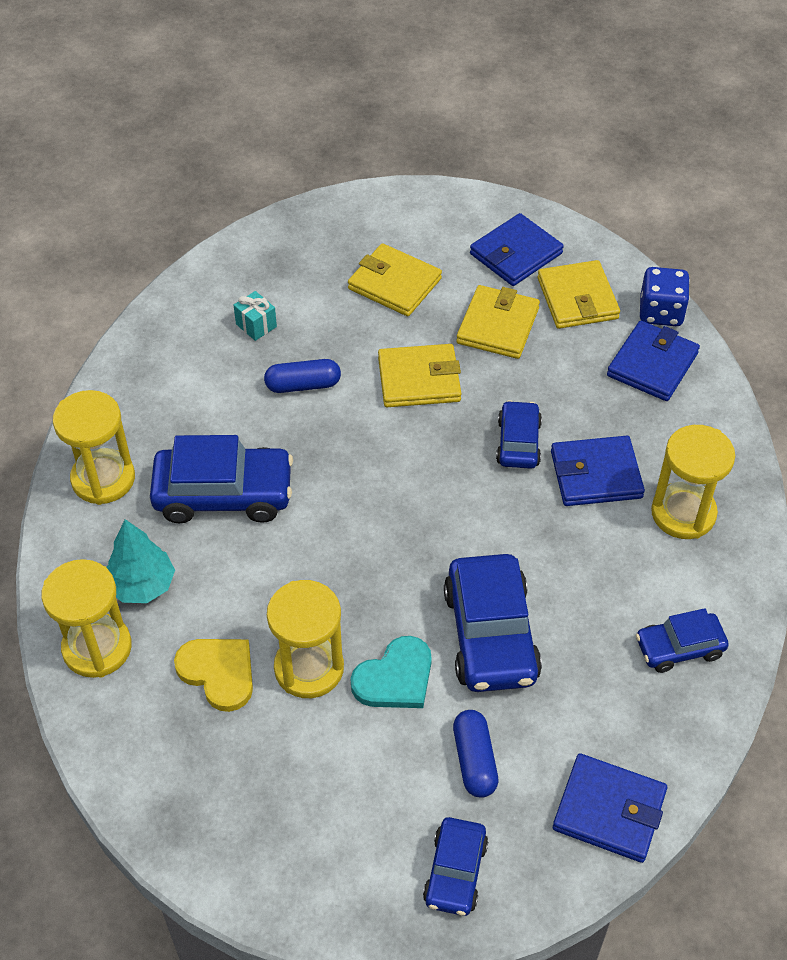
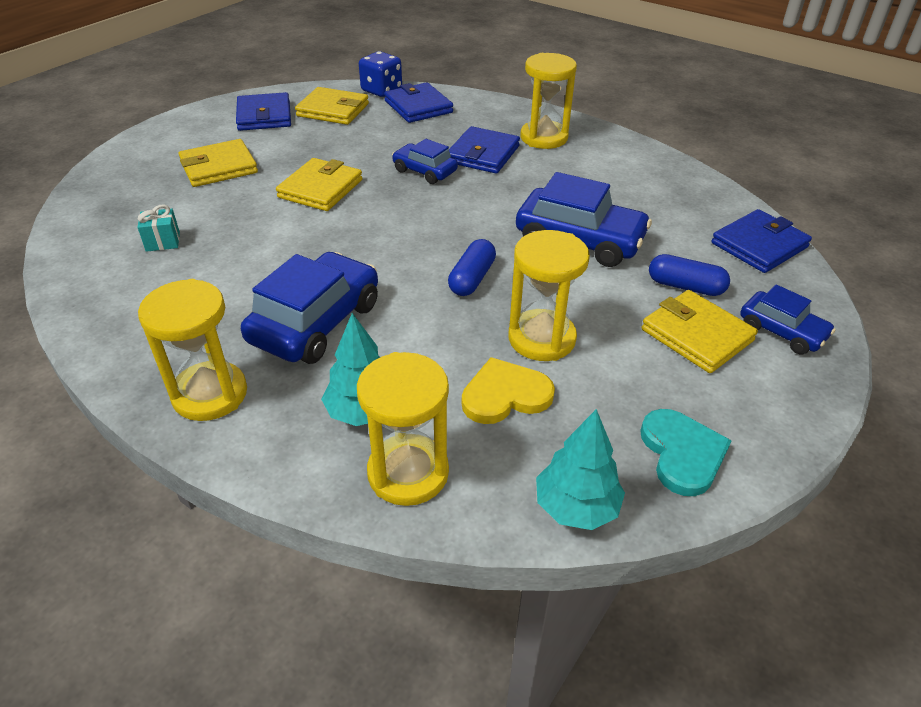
camera: 60 degrees left, 10 degrees down
(124, 775) = (576, 507): none -> turquoise tree
(303, 385) = (256, 240): blue capsule -> blue capsule (472, 278)
(395, 678) = (585, 297): turquoise heart -> turquoise heart (682, 453)
(497, 325) = (315, 143): yellow wallet -> yellow wallet (696, 335)
(679, 648) = (646, 175): blue car -> none

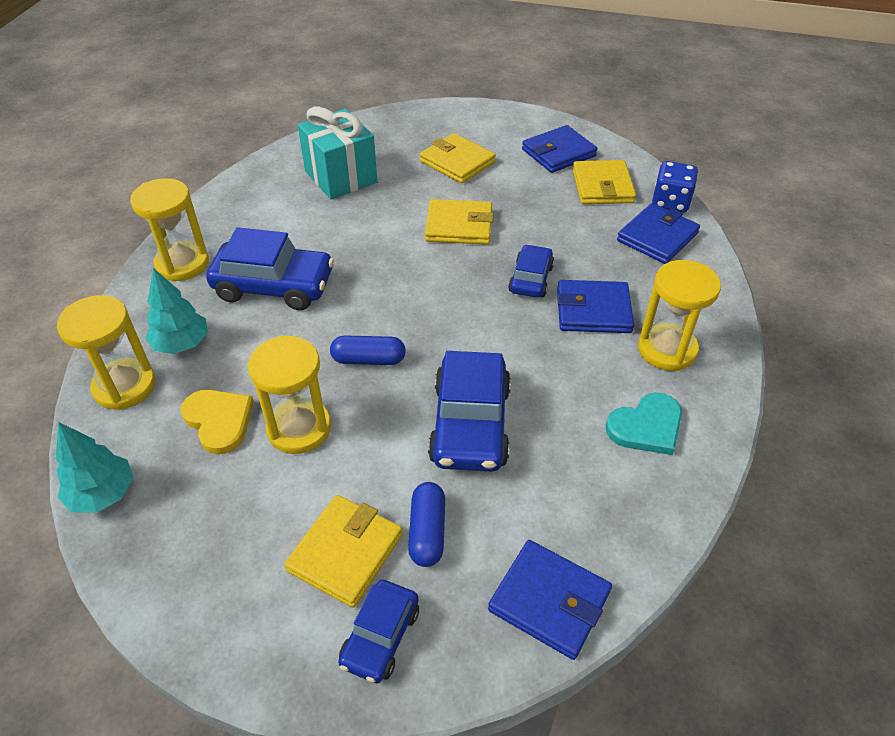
camera: 70 degrees right, 5 degrees up
(163, 242) = (341, 177): turquoise gift -> turquoise gift, size x2.34
(682, 453) = (172, 560): turquoise heart -> turquoise heart (646, 426)

